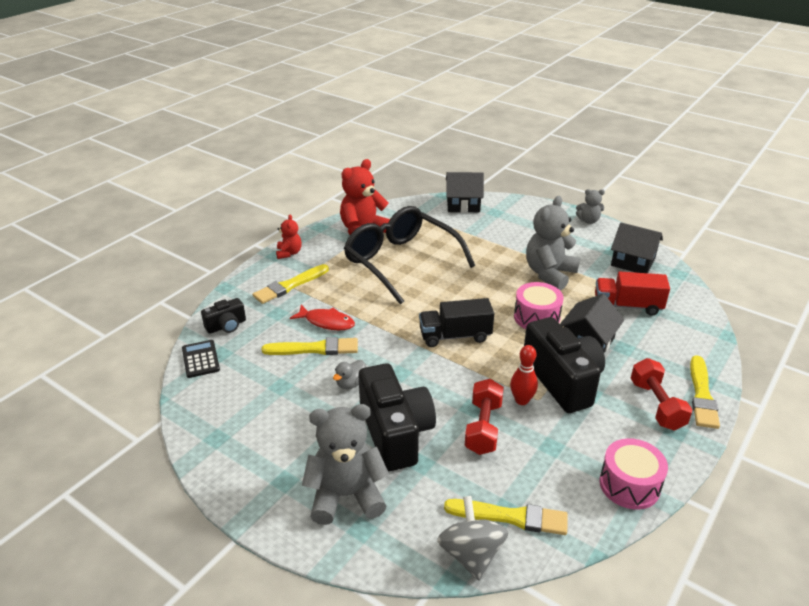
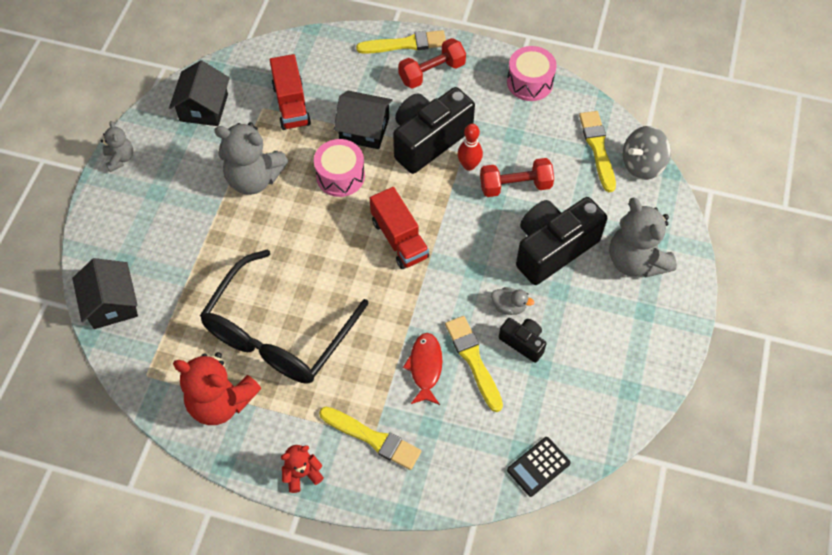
camera: 110 degrees left, 25 degrees up
(226, 326) = (474, 471): black camera -> black camera (523, 342)
(455, 336) = (399, 239): black truck -> red truck

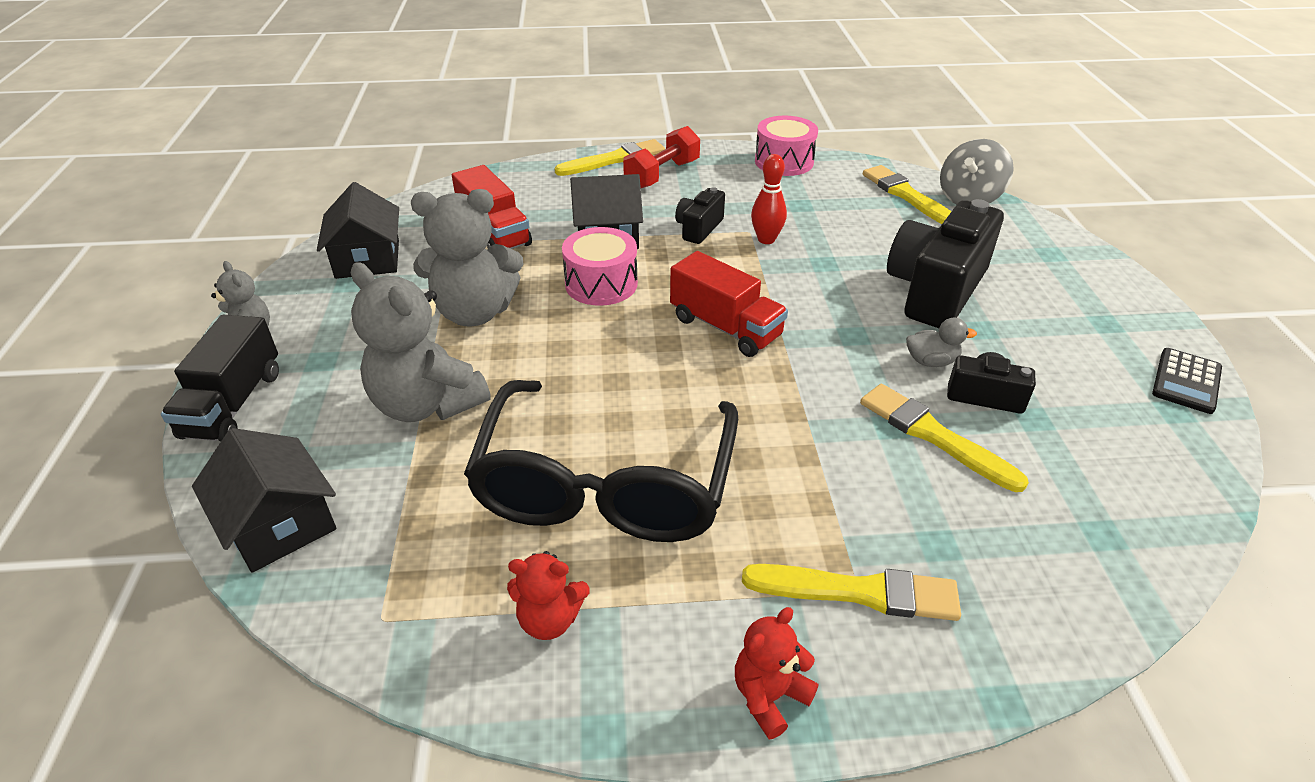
camera: 20 degrees left, 20 degrees down
(103, 212) = (233, 404): none -> black truck
(221, 401) = (549, 619): red teddy bear -> red teddy bear, size x0.53
(425, 367) = (870, 464): red fish -> none
(429, 140) = (699, 228): black camera -> black camera, size x0.49
(515, 186) = (838, 245): red dumbbell -> none
(538, 467) = (1150, 547): black calculator -> black calculator (1186, 381)
(635, 260) = (1045, 278): grey teddy bear -> grey teddy bear (427, 404)

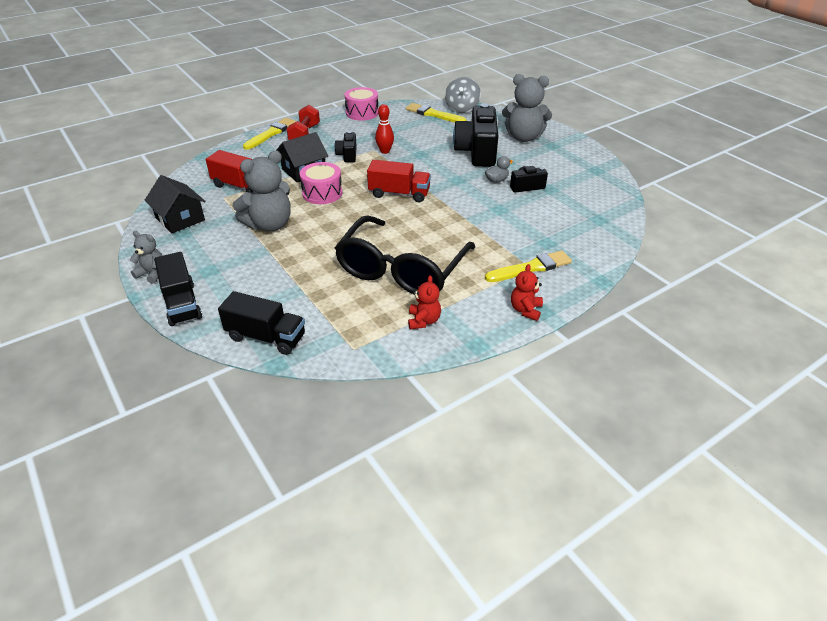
camera: 30 degrees left, 0 degrees up
(279, 523) = (266, 337): black house -> black truck
(427, 404) = (287, 269): grey teddy bear -> grey teddy bear (523, 137)
(549, 619) = (423, 321): red teddy bear -> red teddy bear turned 60 degrees counterclockwise
(605, 483) = (402, 269): black glasses -> black glasses turned 45 degrees clockwise
(934, 436) = (518, 207): yellow brush -> none
(1186, 381) = (594, 158): black calculator -> none

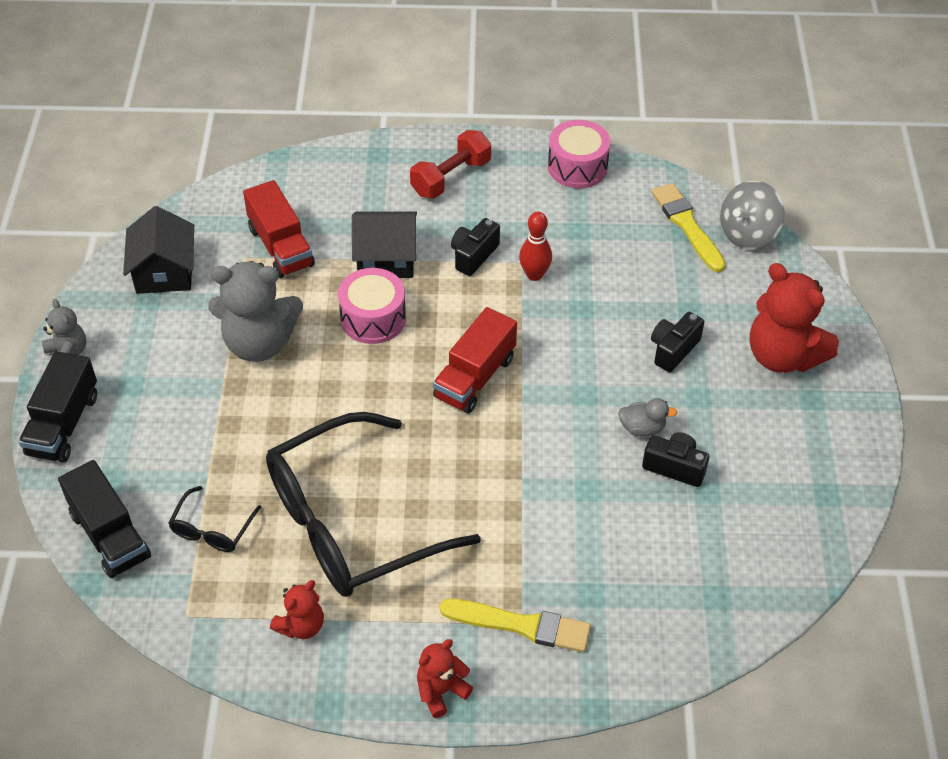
camera: 35 degrees right, 10 degrees up
(271, 134) = (406, 151): yellow brush -> none
(327, 306) = (212, 528): none -> black glasses
(399, 194) = (475, 377): red truck -> red truck turned 75 degrees clockwise
(477, 152) = (673, 349): black camera -> black camera, size x0.49
(523, 137) = (782, 356): grey teddy bear -> red teddy bear

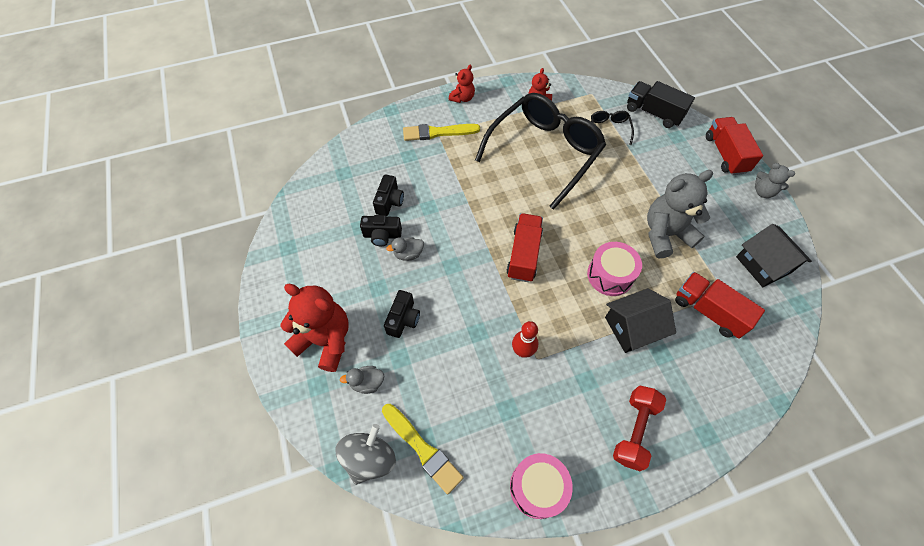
camera: 160 degrees right, 10 degrees up
(63, 424) = (725, 154): black truck -> red truck
(473, 255) = (574, 353): black camera -> black camera (389, 202)
(736, 298) = (367, 383): none -> grey duck

